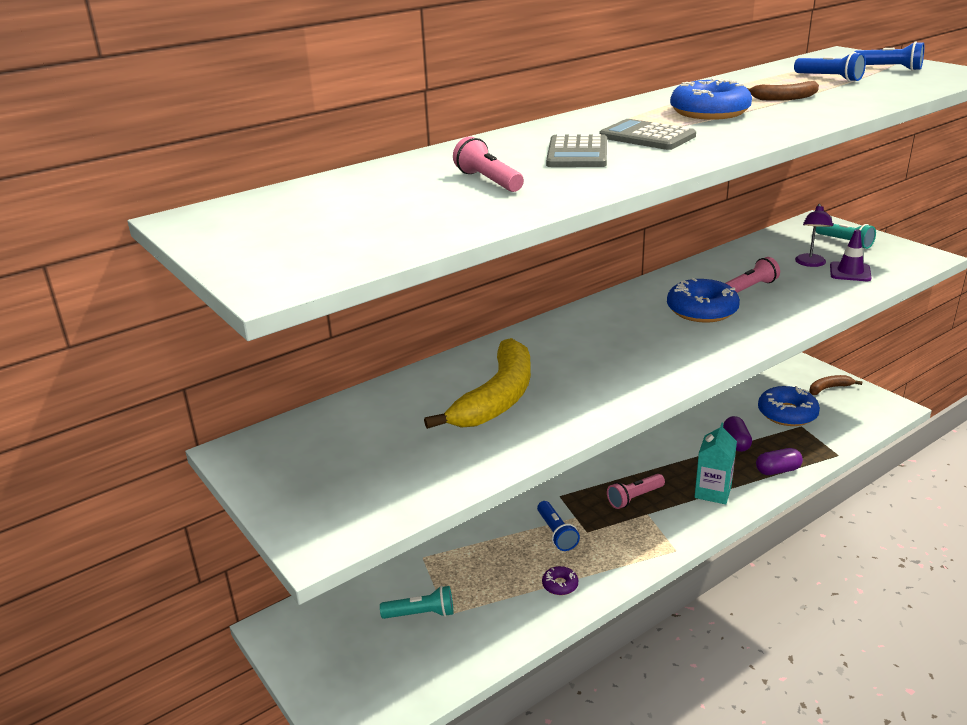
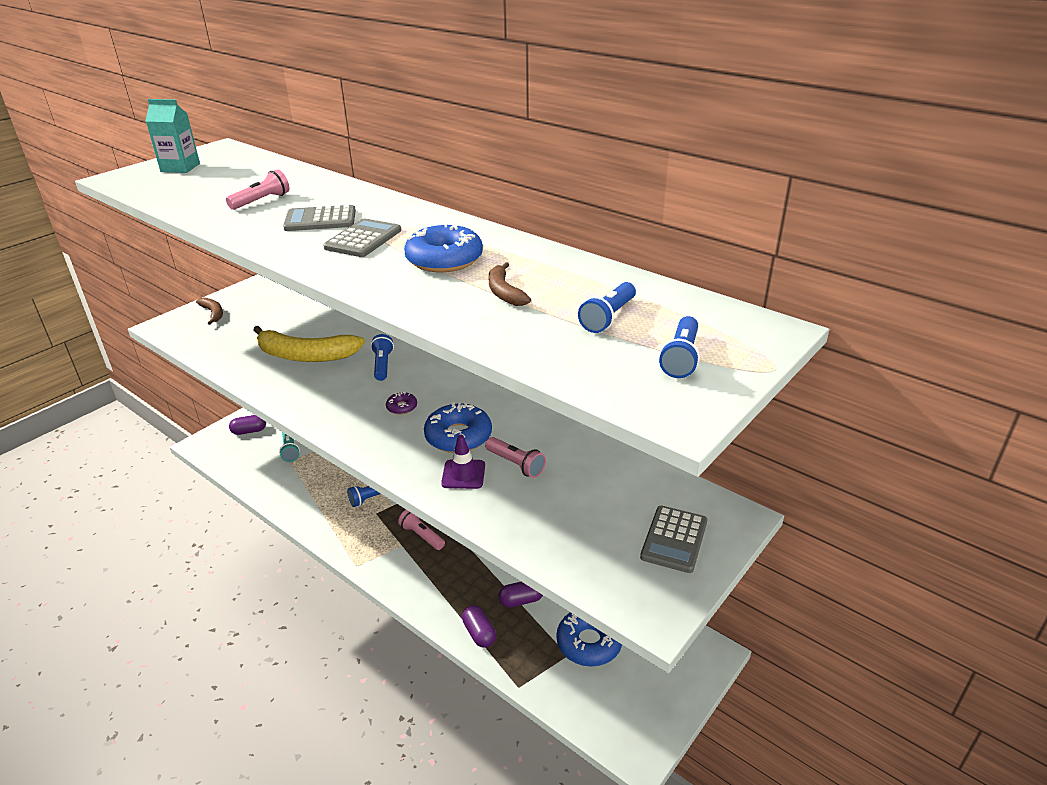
camera: 75 degrees right, 5 degrees up
(346, 666) = (249, 431): none -> purple capsule
(546, 346) = (382, 365): none -> blue flashlight
(560, 585) = (316, 506): purple donut -> purple donut (402, 407)
(713, 492) = (437, 585): turquoise carton -> turquoise carton (180, 168)
(810, 263) = (594, 508): purple lamp -> none
(829, 388) = (660, 685): brown banana -> brown banana (213, 313)
(844, 242) = (674, 539): turquoise flashlight -> grey calculator
(850, 272) = (579, 539): purple traffic cone -> purple traffic cone (463, 474)

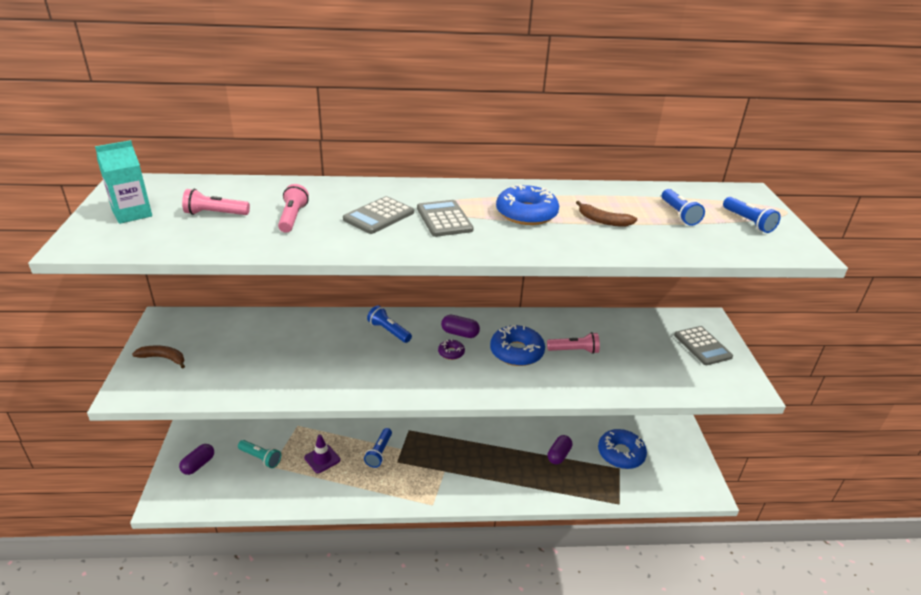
camera: 45 degrees left, 0 degrees up
(306, 355) = (316, 352): yellow banana -> none
(421, 536) = (449, 456): pink flashlight -> pink flashlight (215, 214)
(463, 474) = (557, 373): purple traffic cone -> purple traffic cone (322, 459)
(479, 633) = (562, 490): purple capsule -> purple capsule (460, 333)

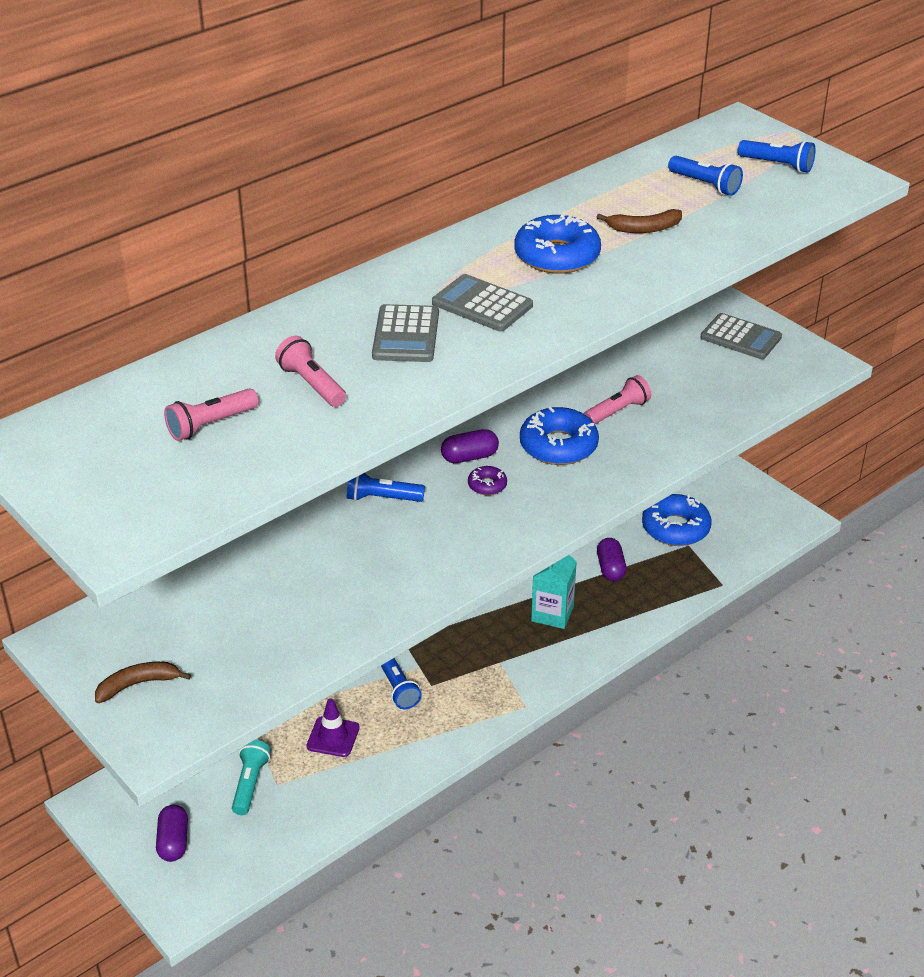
camera: 35 degrees left, 5 degrees up
(132, 213) = (104, 476): turquoise carton -> turquoise carton (552, 614)
(261, 458) = (250, 784): turquoise flashlight -> turquoise flashlight turned 75 degrees counterclockwise

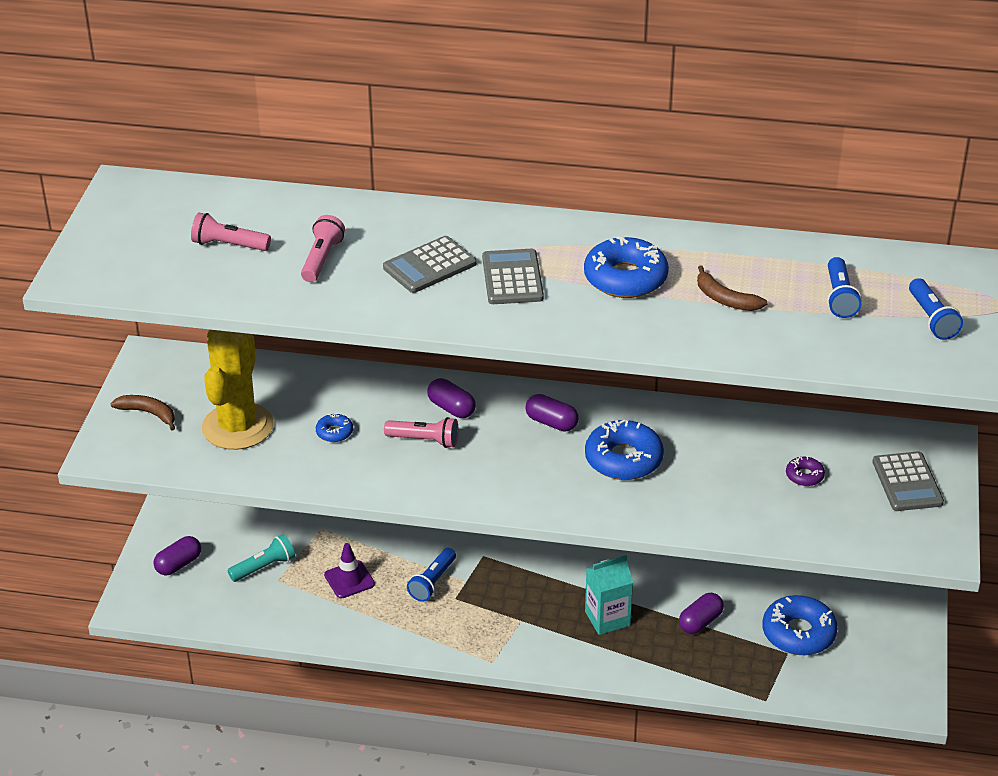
camera: 50 degrees right, 0 degrees up
(236, 635) = (238, 427): none -> yellow cactus
(324, 580) = (334, 432): none -> blue donut
(382, 498) = (451, 408): blue flashlight -> purple capsule
(487, 485) = (530, 449): purple donut -> purple donut (804, 476)
(617, 411) = (708, 466): pink flashlight -> pink flashlight (424, 440)

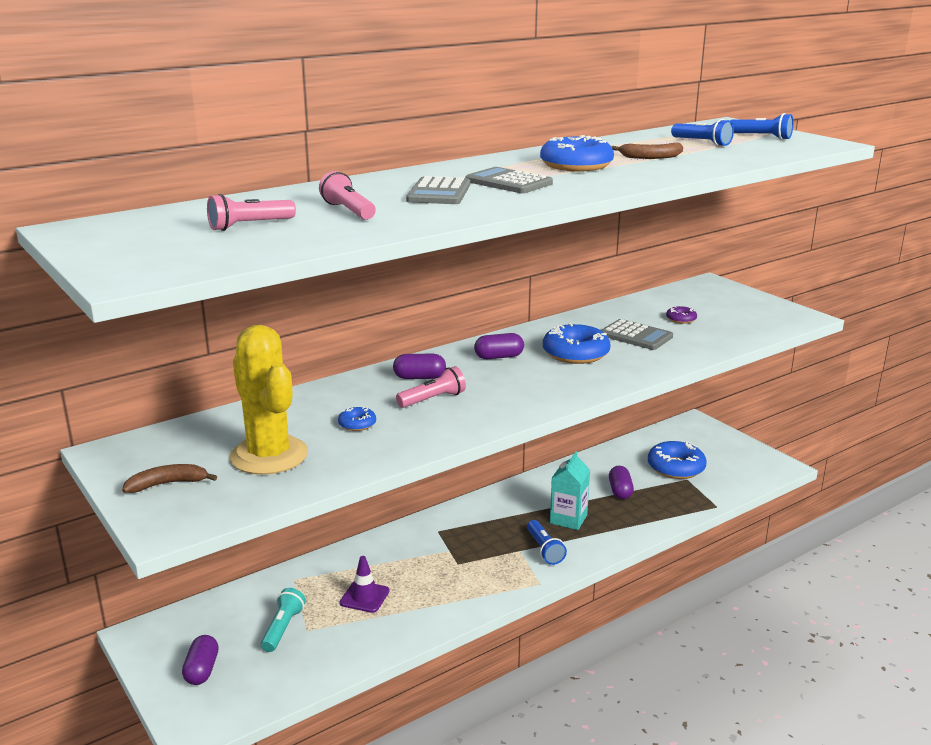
camera: 45 degrees left, 15 degrees down
(433, 582) = (428, 564): blue flashlight -> blue flashlight (544, 550)
(907, 482) = (730, 301): grey calculator -> grey calculator (636, 336)

